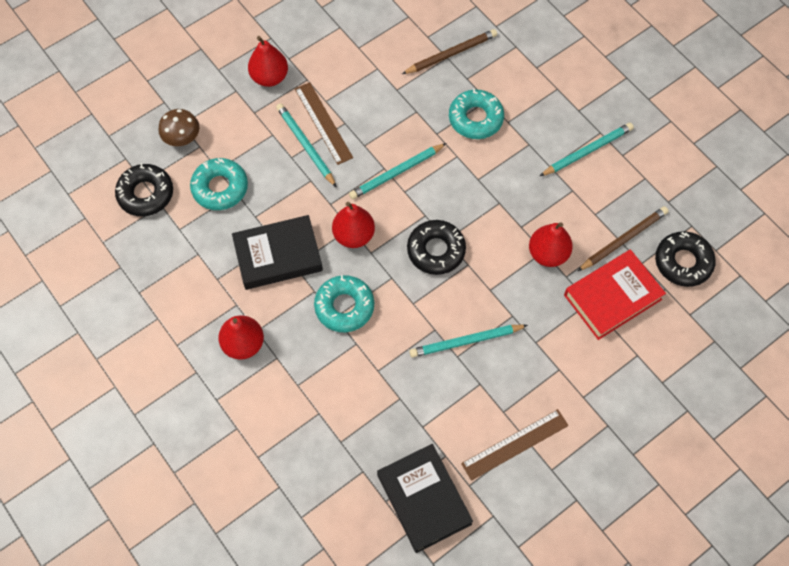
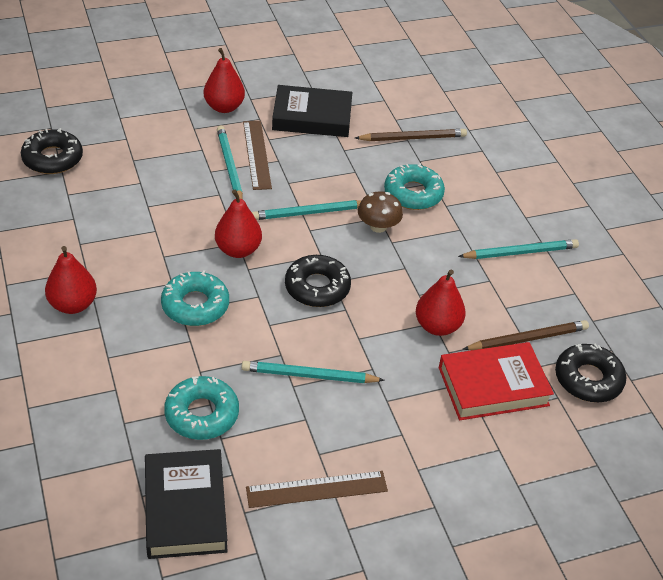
camera: 15 degrees right, 20 degrees down
(182, 138) = (113, 127): brown mushroom -> brown mushroom (378, 226)
(220, 188) = (126, 174): turquoise donut -> turquoise donut (202, 414)
(278, 256) = (151, 243): black book -> black book (312, 117)

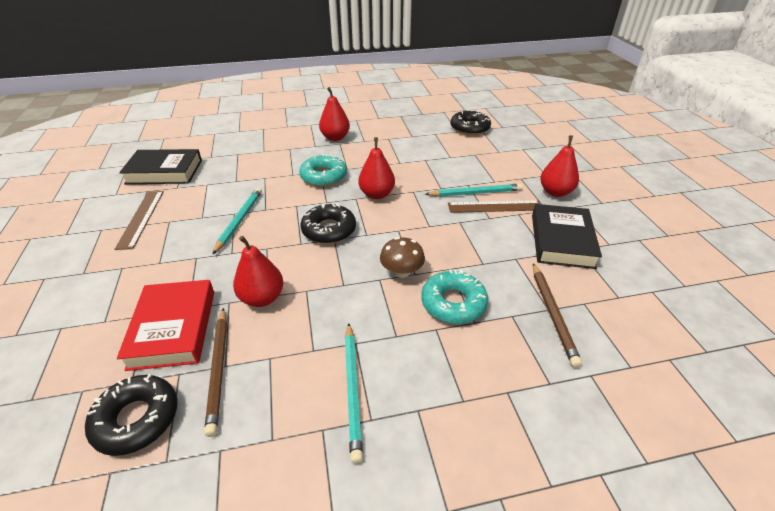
camera: 100 degrees right, 5 degrees down
(202, 414) = (229, 178): turquoise donut -> none
(309, 213) = (420, 231): turquoise pencil -> none

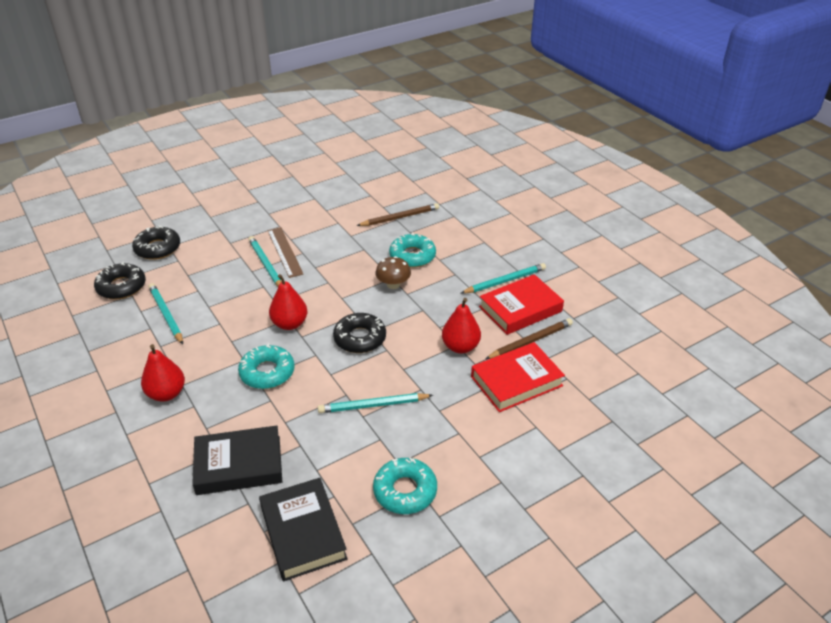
camera: 110 degrees left, 0 degrees up
(137, 419) = (584, 360): black donut -> black donut (157, 248)
(141, 218) = (405, 491): brown ruler -> turquoise donut
(283, 384) = (520, 309): none -> red book
(423, 142) = (166, 315): none -> turquoise pencil
(555, 192) = (249, 223): red pear -> none
(561, 240) = (319, 217): black book -> black book (239, 465)

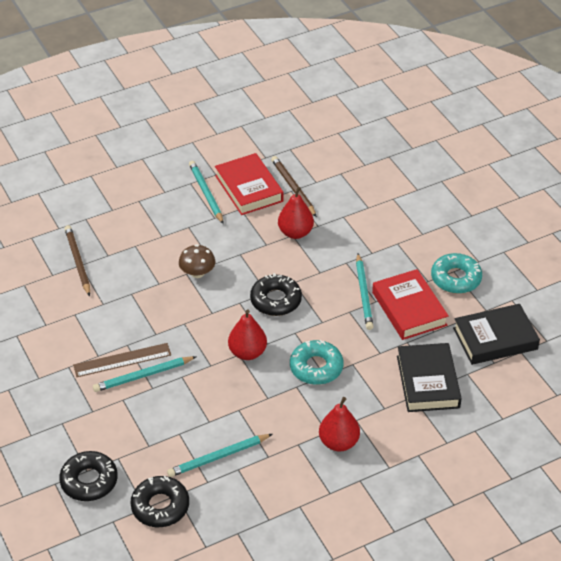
camera: 85 degrees left, 5 degrees up
(412, 256) = (152, 256): turquoise donut -> none
(516, 381) = (341, 203): red book -> red book (409, 309)

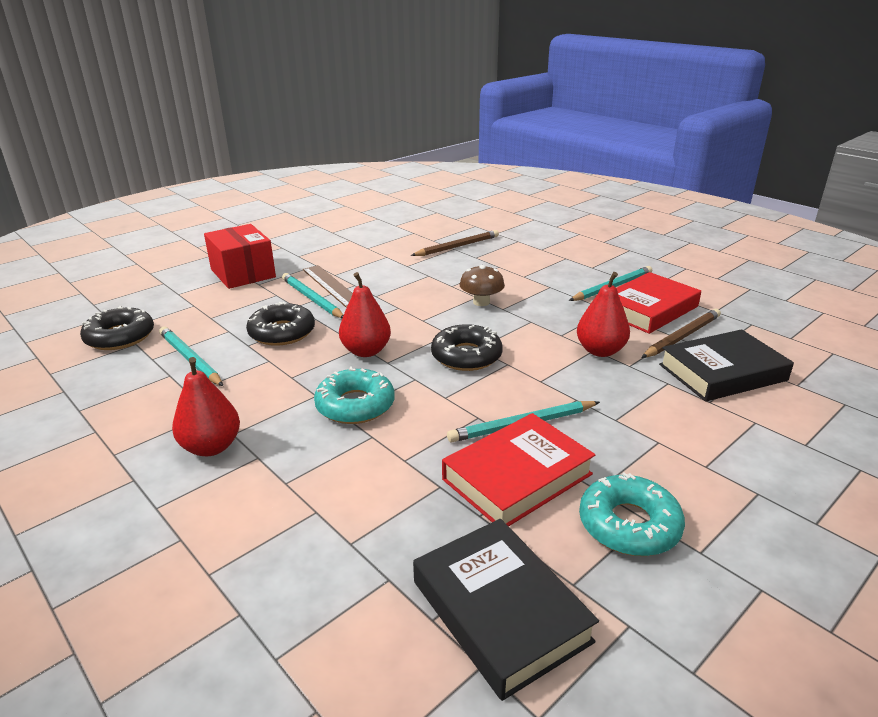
camera: 75 degrees right, 15 degrees down
(62, 422) = (243, 273): none -> red box
(89, 481) = (164, 296): black donut -> black donut (282, 332)
(428, 382) = (354, 525): black book -> black book (722, 372)

